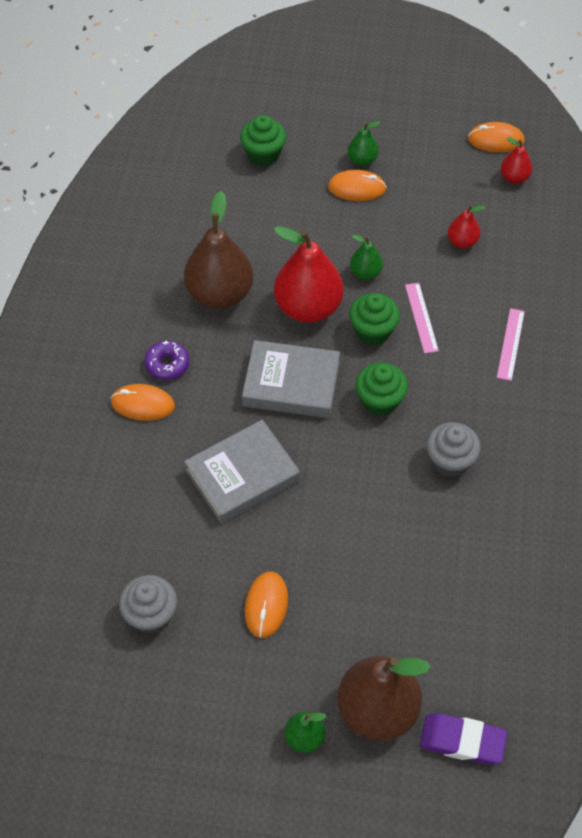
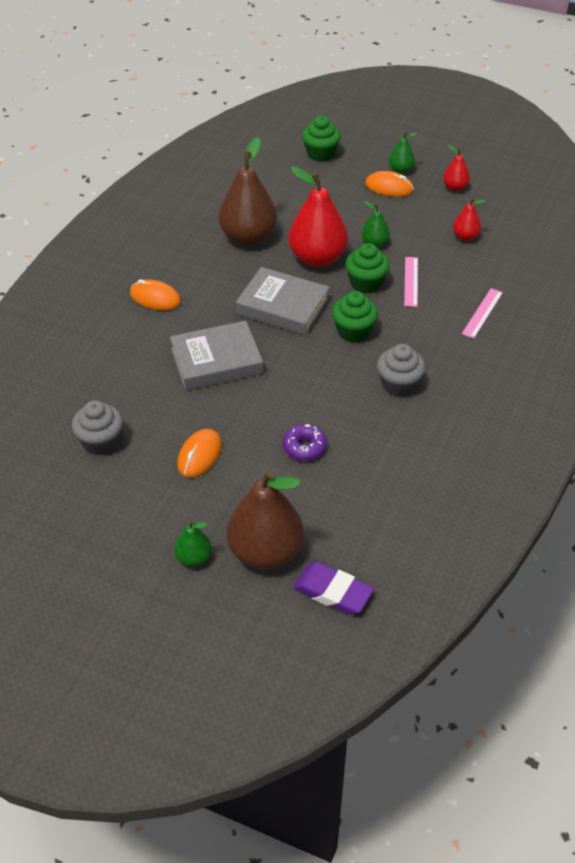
camera: 15 degrees right, 10 degrees down
(167, 364) = (186, 275): purple donut -> purple donut (304, 447)
(495, 140) = (519, 174): orange mouse -> none
(514, 177) = (526, 201): red pear -> red pear (455, 187)

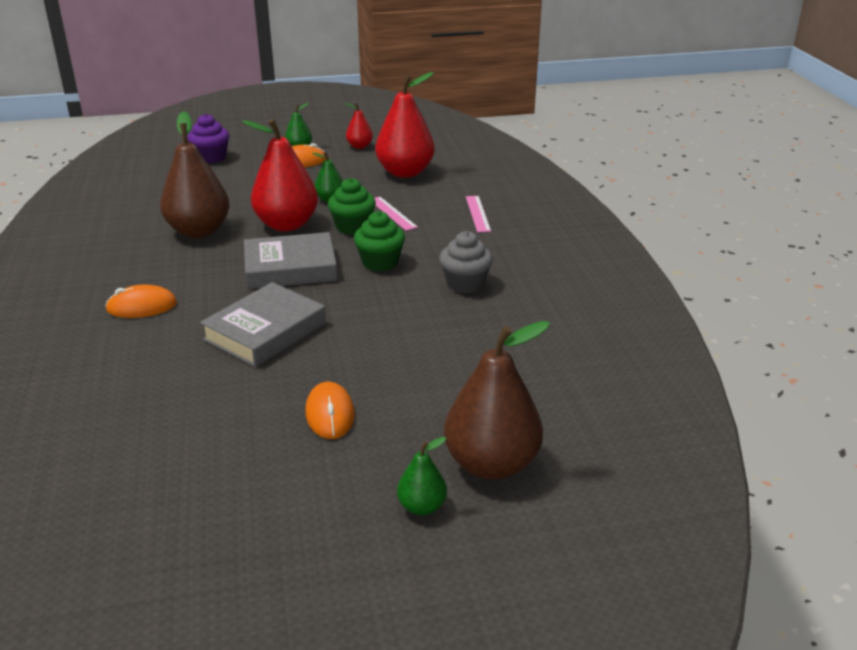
camera: 35 degrees left, 15 degrees down
(100, 442) = (199, 451): grey cupcake -> none
(304, 447) = (432, 362): purple donut -> none
(320, 154) = (211, 158): green cupcake -> purple cupcake
(332, 592) = (595, 465): purple eraser -> none
(465, 237) = (405, 172): red pear -> red pear, size x2.06

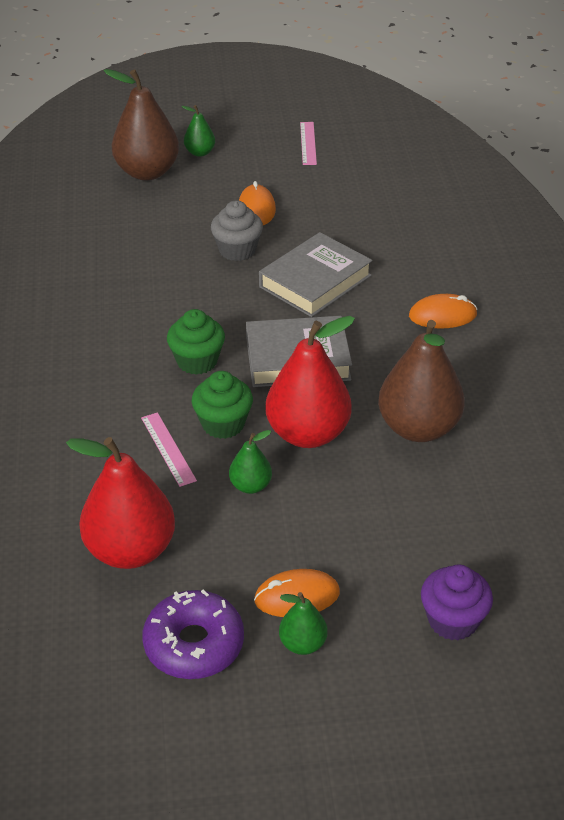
camera: 175 degrees left, 10 degrees up
(359, 146) = (194, 644): red pear -> purple donut
(465, 284) = (112, 326): grey cupcake -> grey cupcake (237, 250)
(477, 213) = (55, 441): pink ruler -> pink ruler (308, 143)

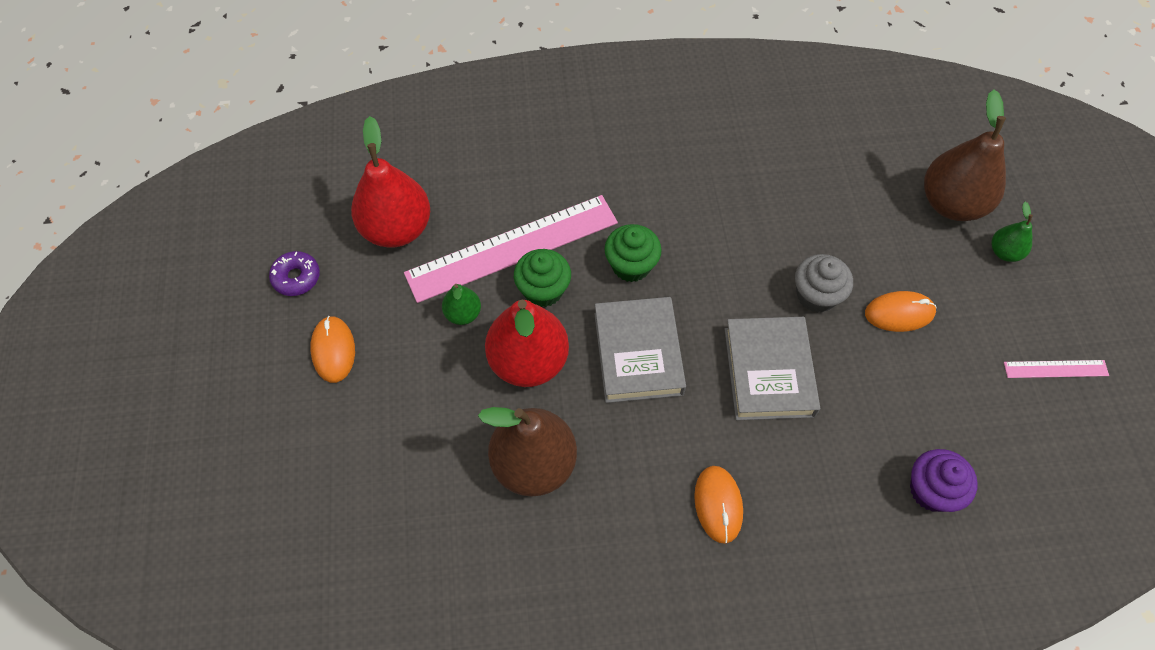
camera: 90 degrees right, 20 degrees up
(168, 449) = (512, 248): pink ruler -> pink ruler, size x2.29
(194, 644) = (296, 277): purple donut -> purple donut, size x0.62
(303, 643) = (285, 354): green pear -> none
(315, 281) = (769, 372): grey book -> grey book turned 45 degrees clockwise
(453, 620) = (290, 474): purple cupcake -> purple cupcake (931, 490)

